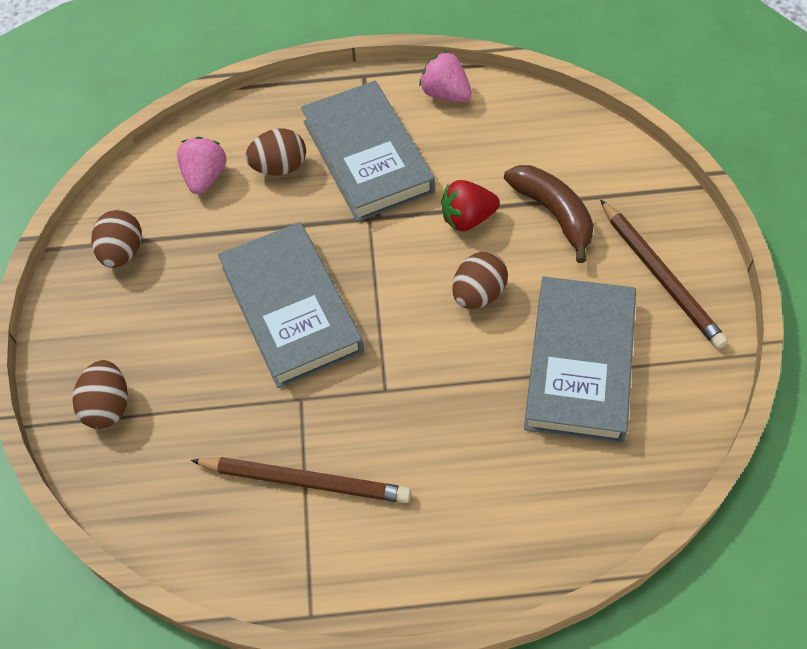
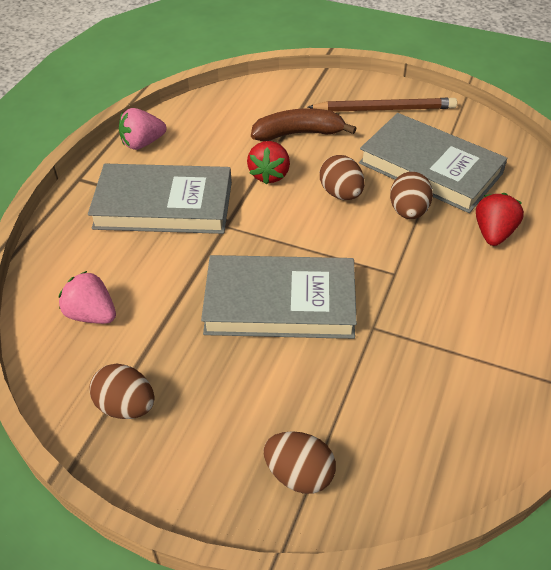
camera: 65 degrees left, 10 degrees down
(279, 167) = (126, 261): brown egg -> brown egg (408, 211)
(304, 481) = (453, 351): brown pencil -> none
(505, 465) = (493, 233): none -> red strawberry

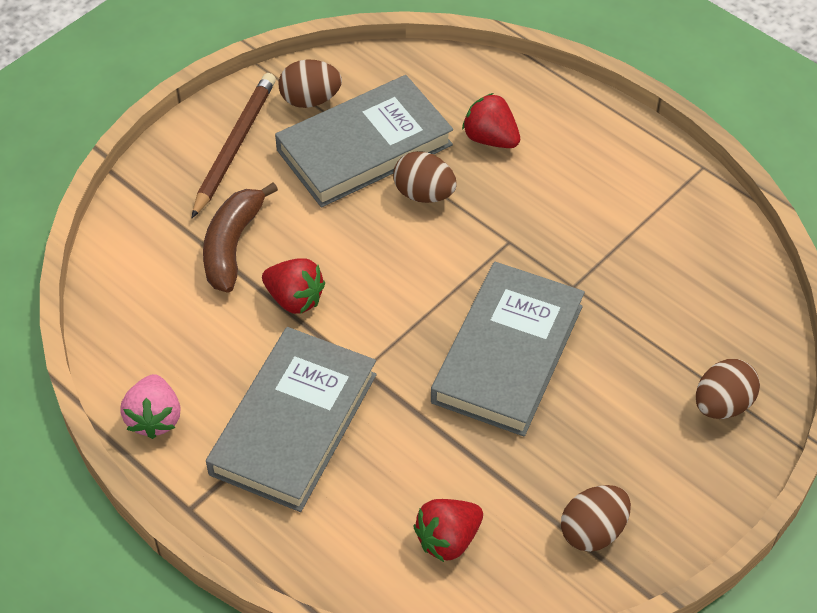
camera: 70 degrees left, 5 degrees up
(91, 314) = (448, 539): pink strawberry -> red strawberry
(341, 193) = (364, 242): brown egg -> brown egg (310, 100)

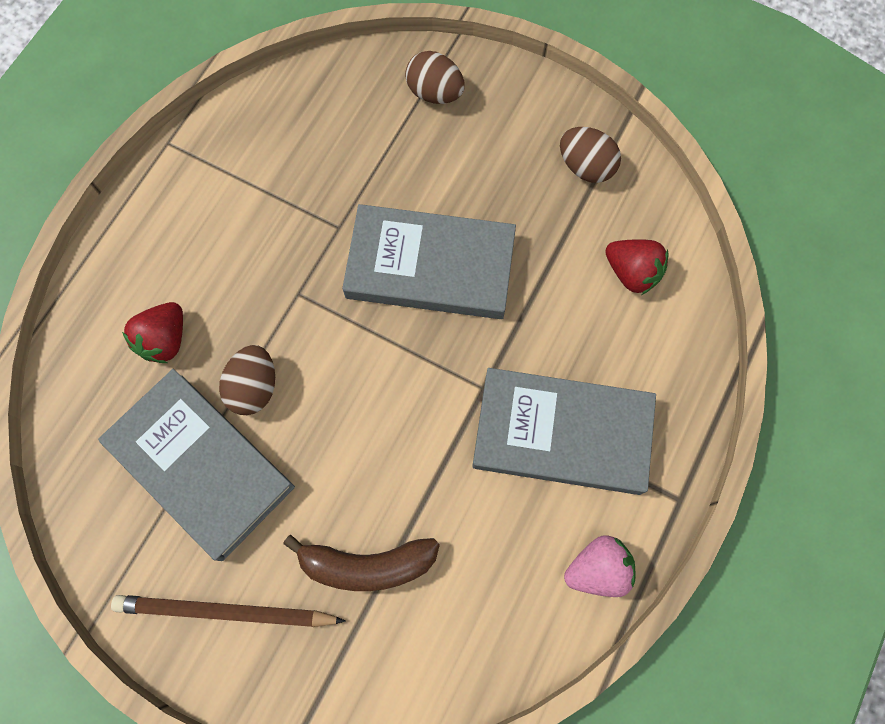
camera: 105 degrees left, 20 degrees up
(294, 299) = (419, 477): red strawberry -> none
(310, 100) = (139, 546): brown egg -> none

